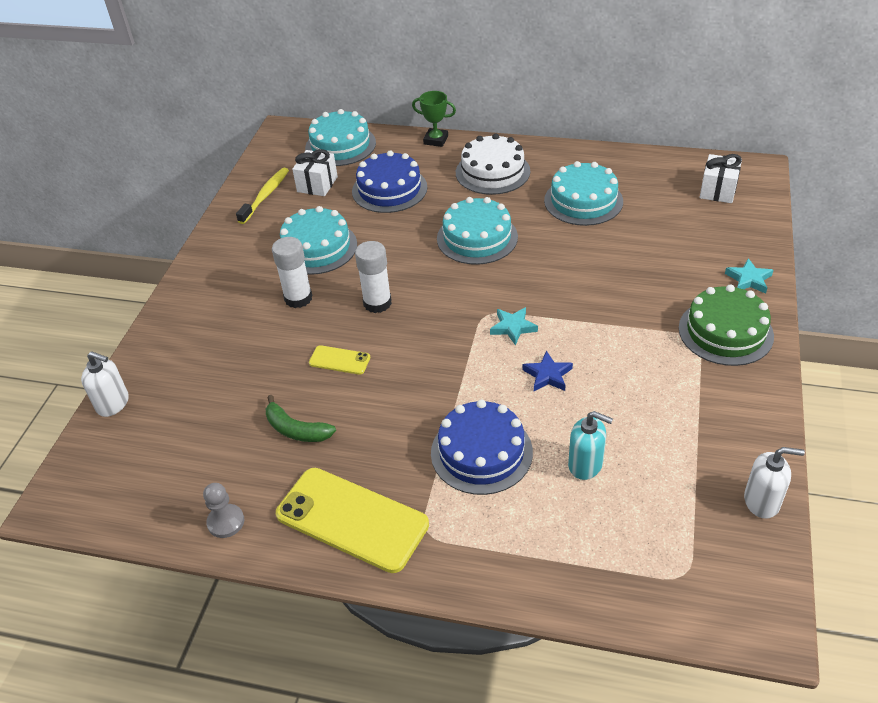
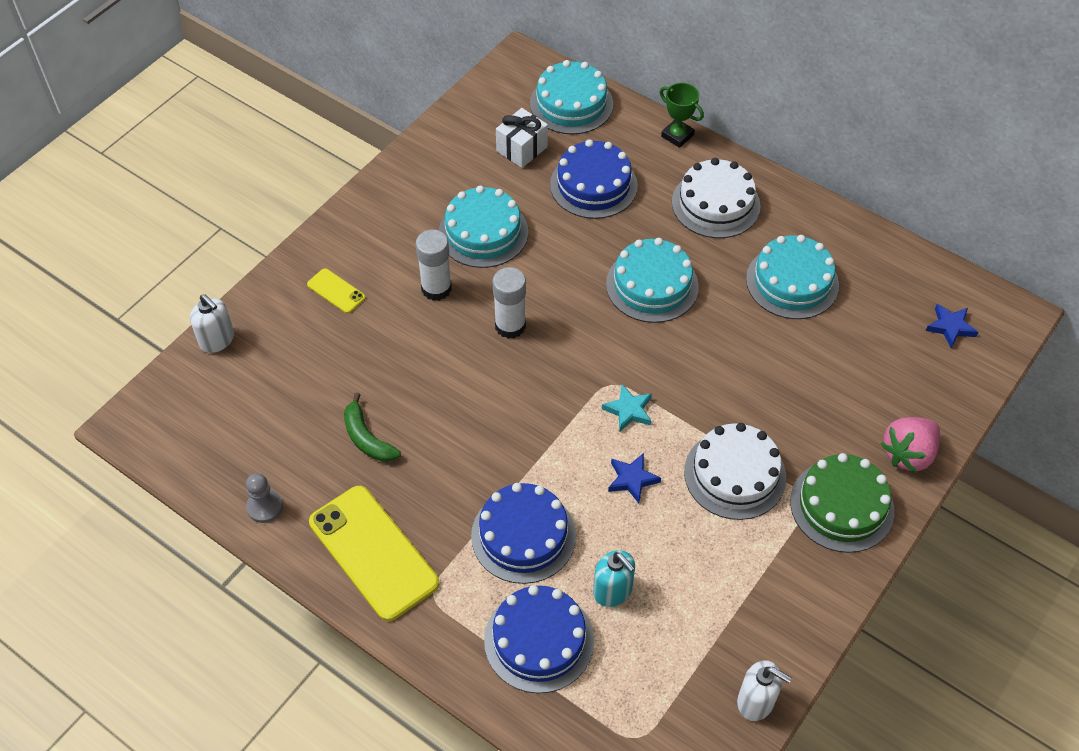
camera: 20 degrees right, 10 degrees up
(265, 195) = (462, 143): yellow toothbrush -> none
(339, 360) = (442, 378): yellow phone -> yellow phone (336, 291)
(546, 530) = (539, 640): none -> blue cake
(628, 341) = (735, 474): none -> white cake
(718, 190) = (950, 327): white gift -> blue star
(748, 279) = (908, 454): turquoise star -> pink strawberry

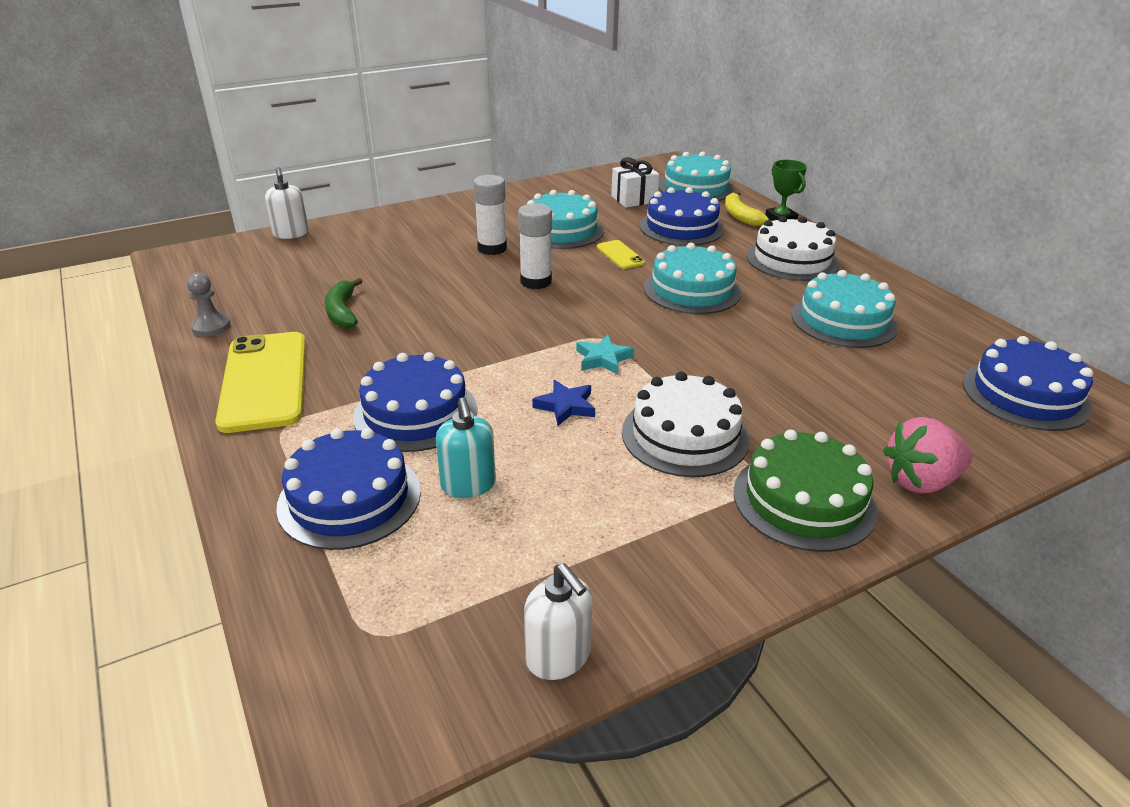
camera: 25 degrees right, 20 degrees down
(336, 291) = (409, 232): yellow phone -> yellow phone (620, 255)
(638, 144) = (740, 216): none -> yellow banana
(950, 327) = (1025, 394): blue star -> blue cake

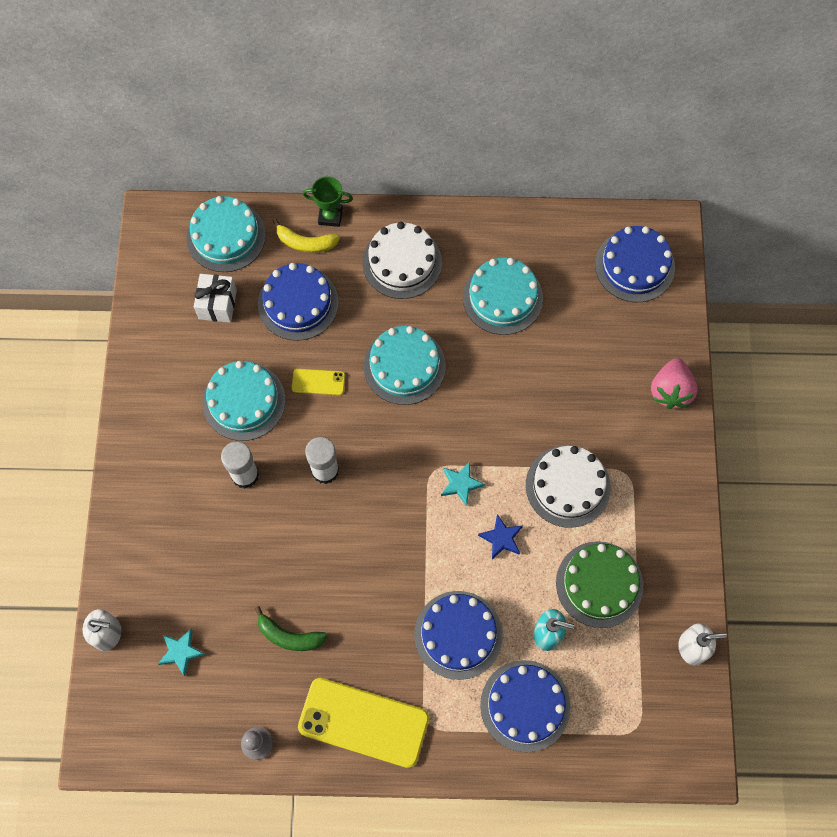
camera: 60 degrees left, 35 degrees up
(292, 266) = (181, 652): none -> turquoise star
(804, 500) = (653, 462): green cake -> green cake (599, 584)

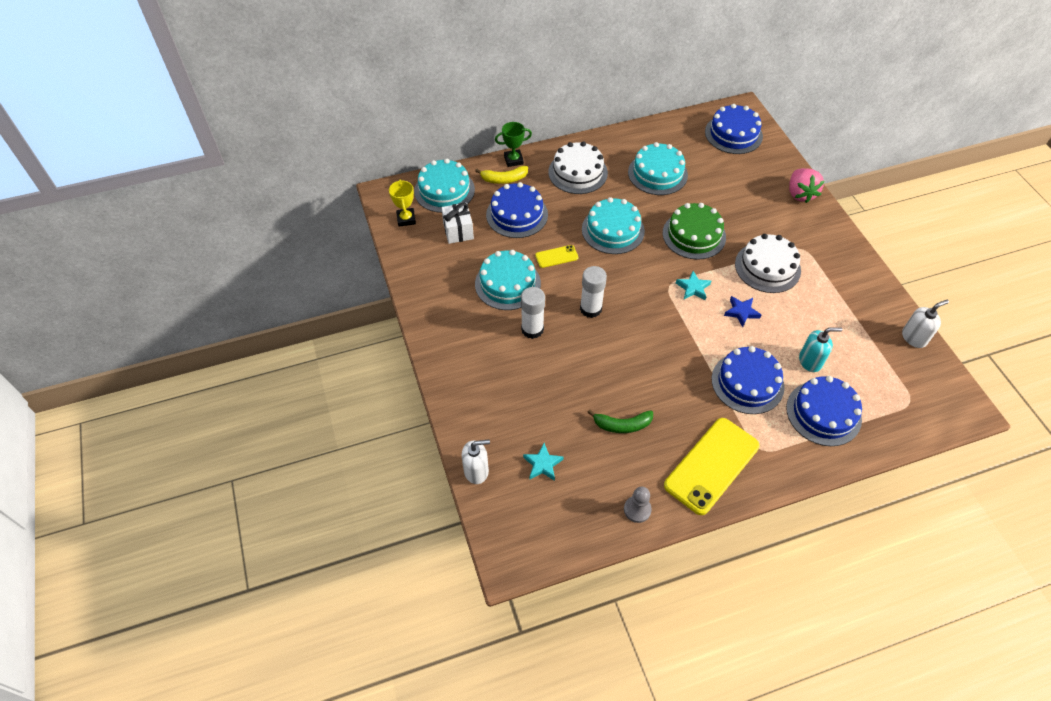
camera: 20 degrees left, 15 degrees down
(163, 265) = (406, 219): none -> yellow trophy
(363, 722) = (712, 465): yellow phone -> yellow phone turned 45 degrees counterclockwise
(599, 584) = (826, 319): green cake -> green cake (694, 235)

